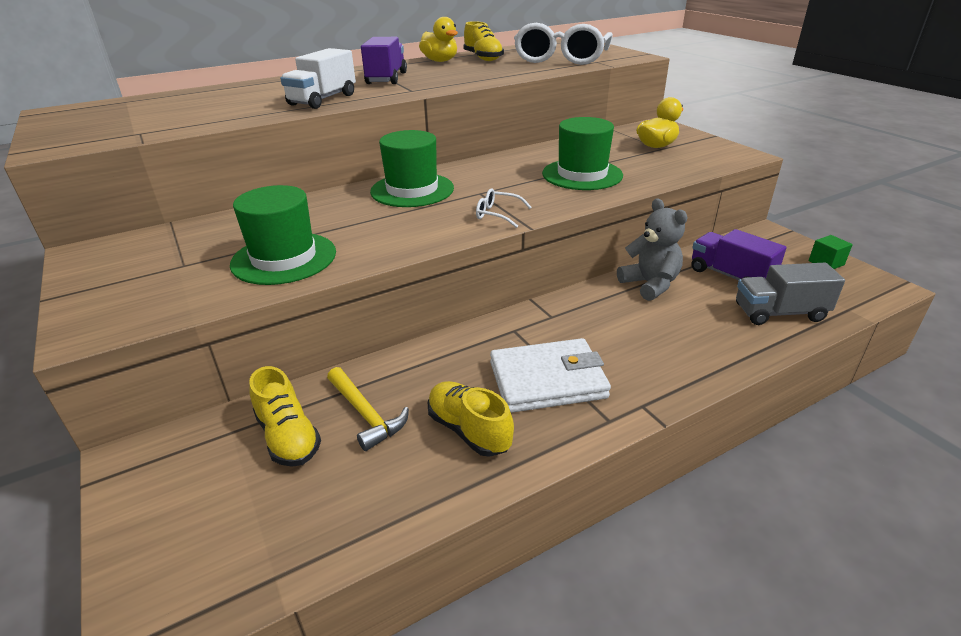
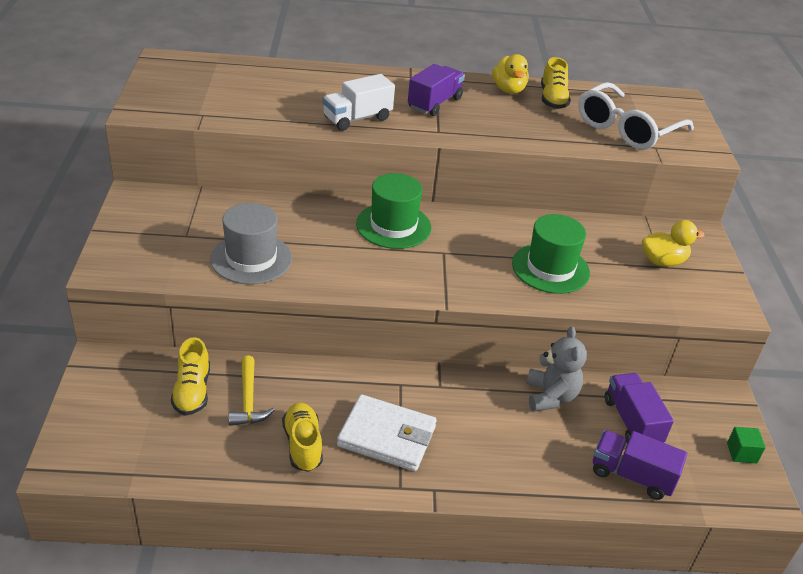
camera: 25 degrees right, 5 degrees up
(284, 258) = (251, 258): green hat -> grey hat
(497, 214) = (435, 283): white glasses -> none
(779, 313) = (631, 475): grey truck -> purple truck

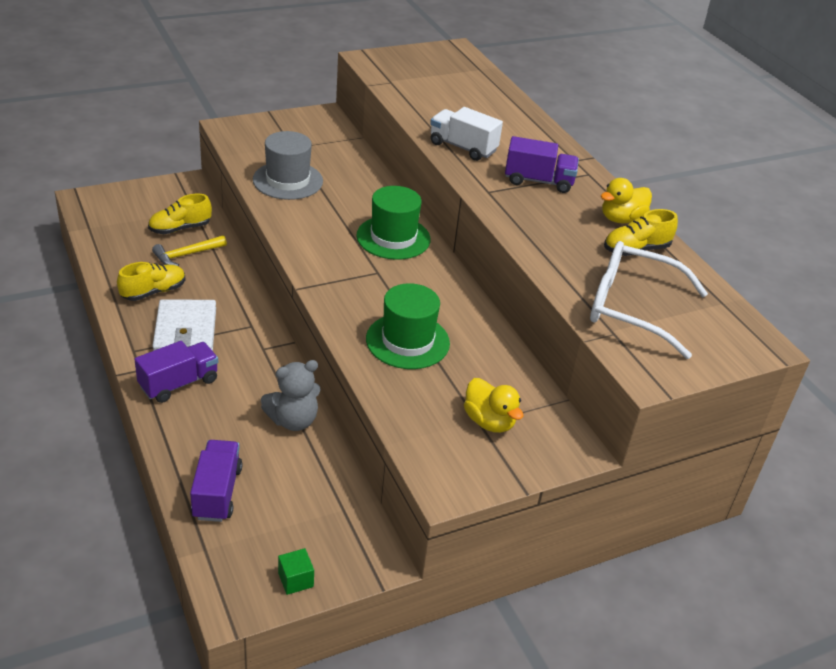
camera: 65 degrees right, 0 degrees up
(632, 422) = (292, 484): purple truck -> purple truck (179, 383)

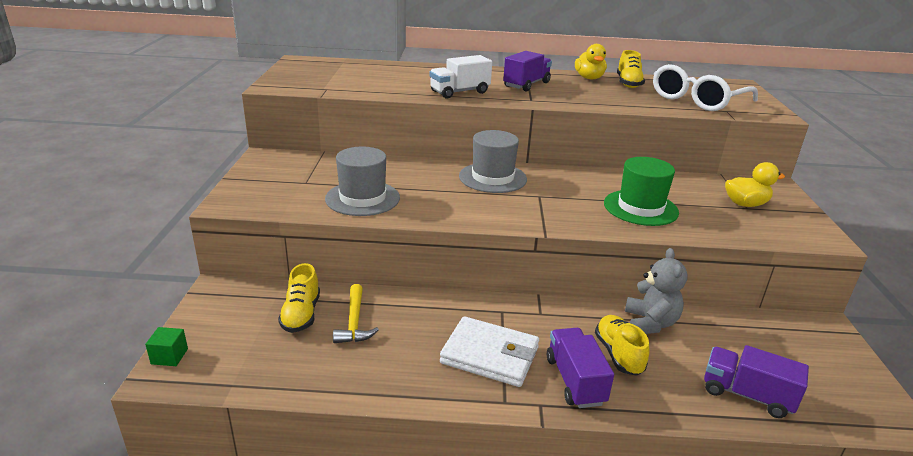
camera: 60 degrees left, 10 degrees down
(153, 292) = (405, 361): yellow shoe -> yellow shoe (618, 354)
(295, 580) = (857, 375): green cube -> green cube (169, 356)
(393, 238) = (492, 178): green hat -> grey hat

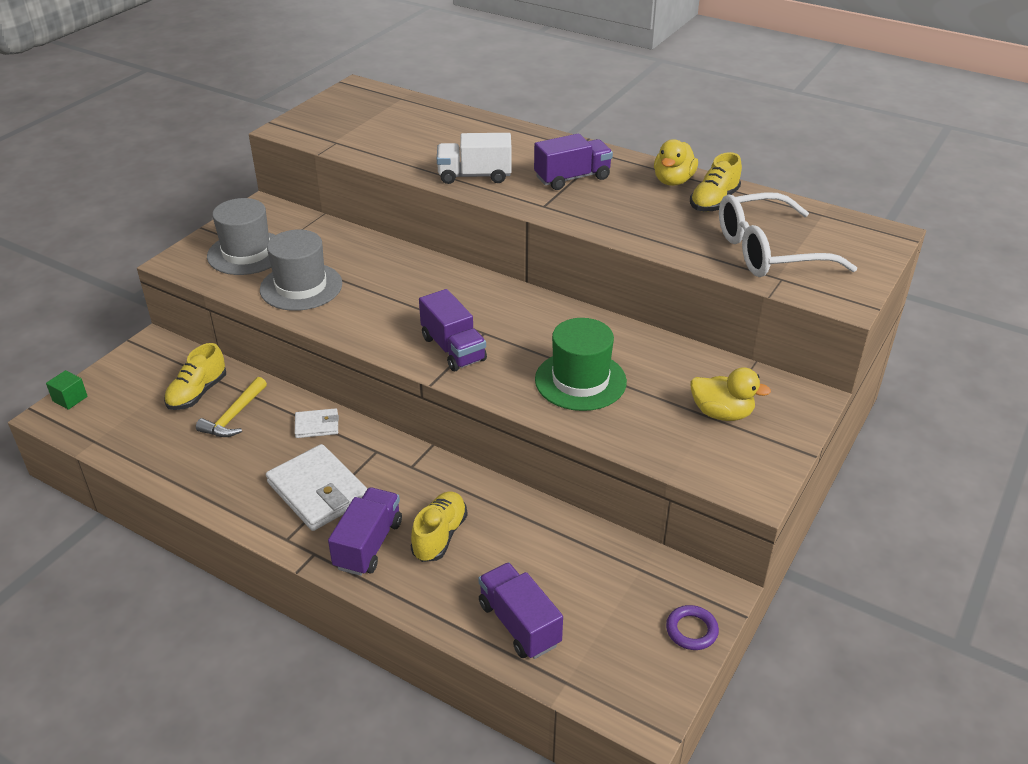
camera: 30 degrees right, 10 degrees up
(434, 308) = (317, 425): none -> white wallet
(492, 178) = (461, 294): grey hat -> grey hat (247, 253)
(531, 210) = (453, 349): none -> purple truck
(650, 323) = (512, 516): grey teddy bear -> none
(845, 354) = (691, 630): none -> purple ring

